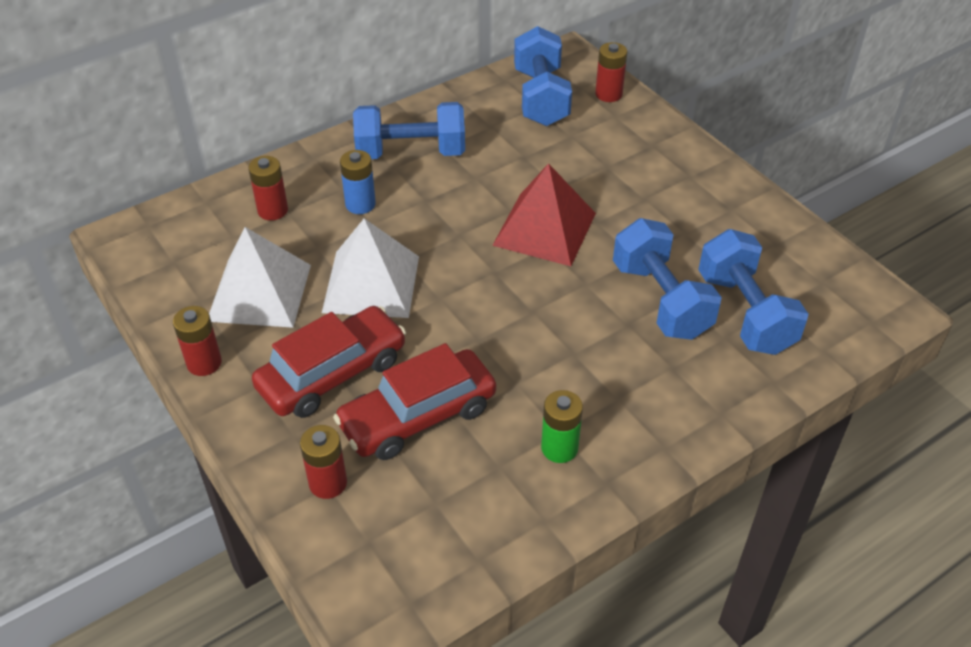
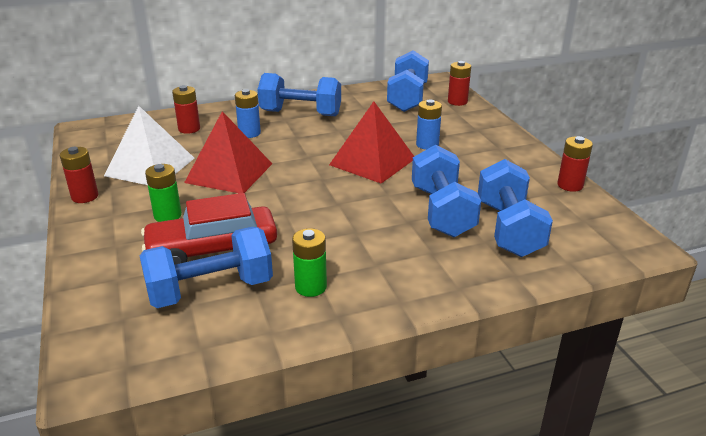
camera: 15 degrees right, 15 degrees down
(328, 483) = (118, 277): red battery -> red battery (570, 185)
(332, 373) = (167, 215): red car -> green battery
(371, 283) = (229, 173): white pyramid -> red pyramid
(447, 478) = (210, 290): none -> blue dumbbell
(600, 185) = (427, 144): none -> blue battery

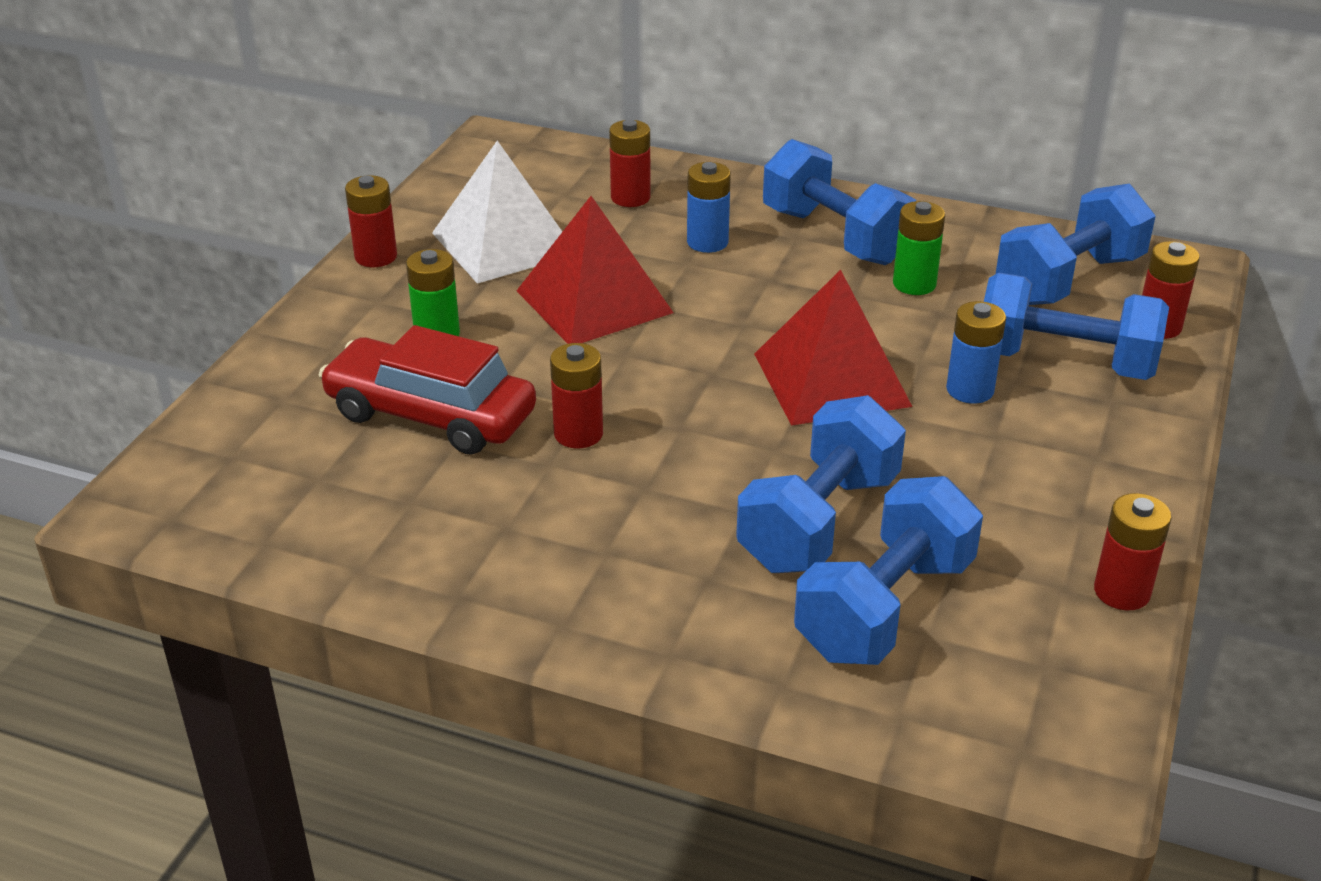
camera: 40 degrees right, 5 degrees up
(210, 290) = (360, 472): blue dumbbell -> blue dumbbell (1064, 362)
(297, 225) = (578, 434): none -> red battery
(311, 287) = (479, 536): green battery -> green battery (914, 284)

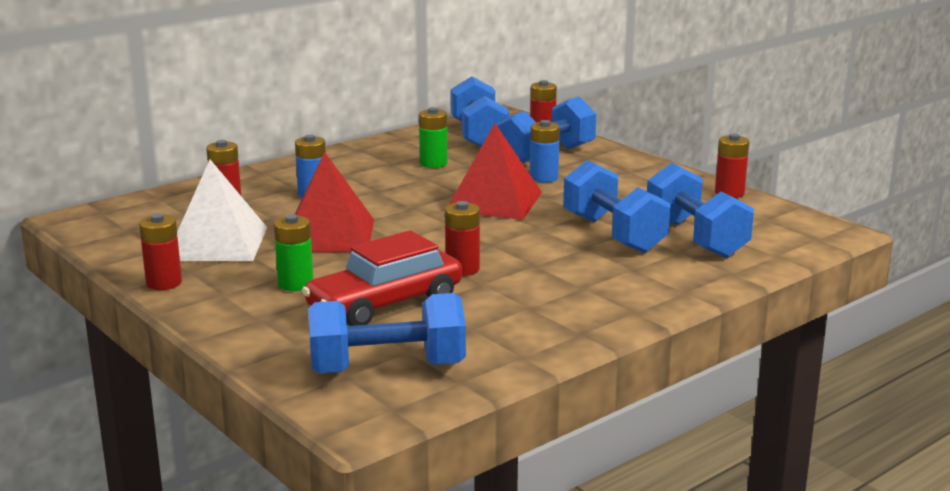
camera: 60 degrees left, 15 degrees down
(835, 236) = (358, 167): blue dumbbell -> blue dumbbell (387, 368)

